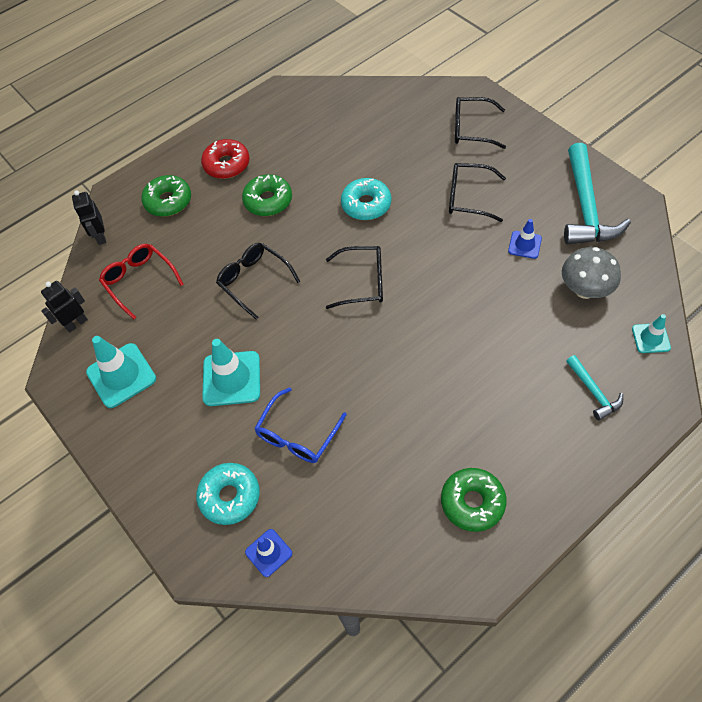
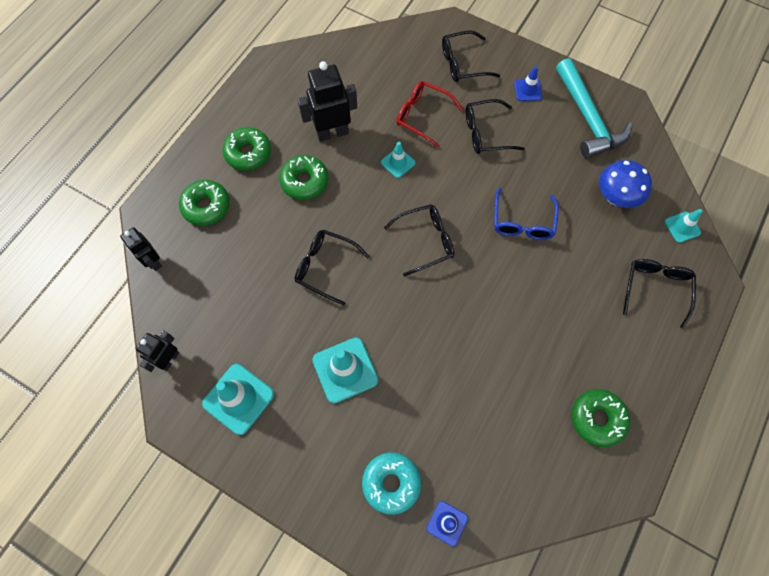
camera: 25 degrees left, 10 degrees up
(139, 281) = (214, 297): red glasses -> red glasses (422, 116)
(227, 164) = (248, 153): red donut -> green donut
(297, 435) = (427, 405): blue glasses -> blue glasses (522, 222)
(313, 164) = (332, 133): none -> black robot
(366, 204) = (398, 163): turquoise donut -> turquoise traffic cone
(524, 245) = (550, 167): blue traffic cone -> blue traffic cone (528, 90)
(585, 290) = (615, 197): grey mushroom -> blue mushroom
(593, 392) = (655, 289): turquoise hammer -> black glasses

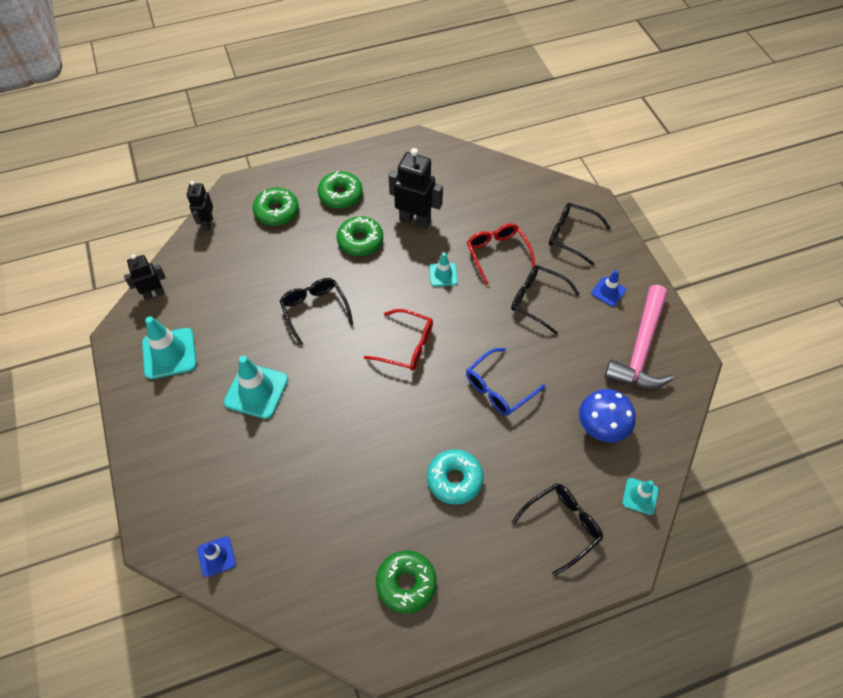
camera: 40 degrees right, 10 degrees down
(391, 483) = (208, 494): turquoise donut -> turquoise donut (454, 479)
(426, 241) = (406, 346): black glasses -> red glasses
(587, 118) = (641, 348): turquoise hammer -> pink hammer

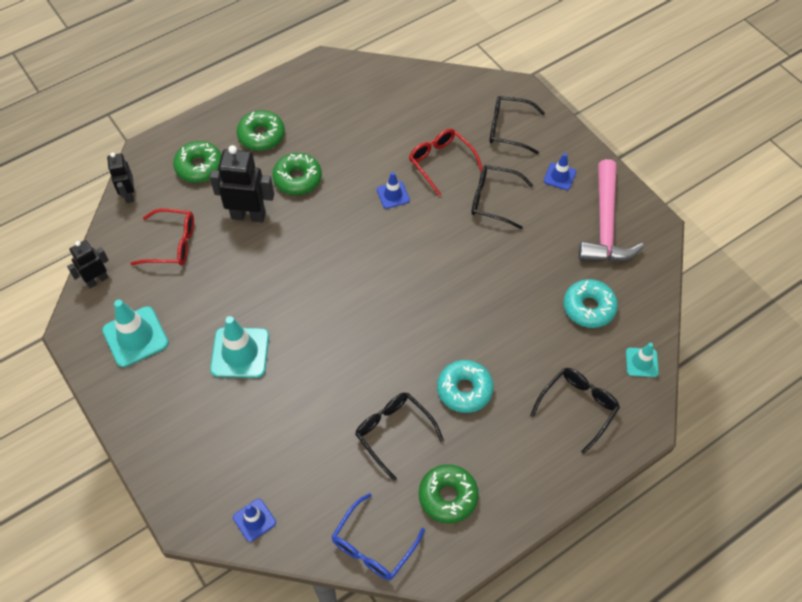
camera: 15 degrees left, 0 degrees up
(315, 310) = (273, 259): black glasses -> black glasses (393, 432)
(406, 346) = (378, 273): red glasses -> red glasses (172, 244)
(415, 220) = (347, 146): black robot -> black robot (248, 215)
(443, 275) = (393, 195): turquoise traffic cone -> blue traffic cone
(498, 388) = (481, 294): blue glasses -> blue glasses (373, 546)
(601, 427) = (588, 307): blue mushroom -> turquoise donut

